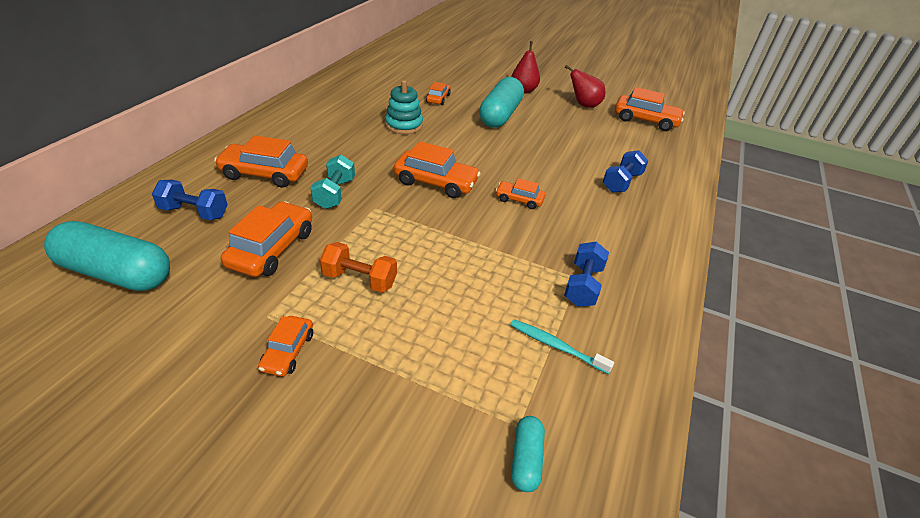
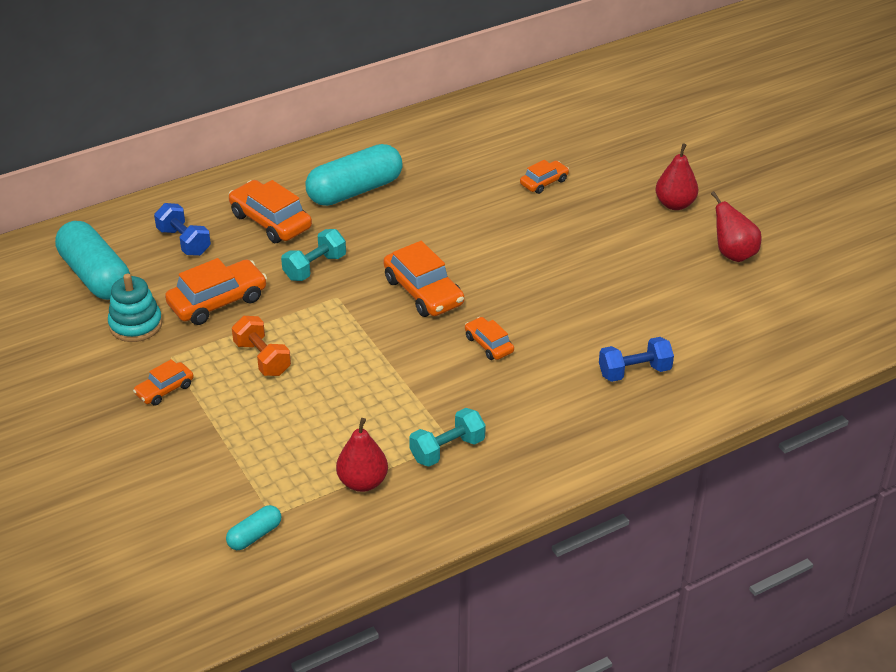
camera: 40 degrees right, 0 degrees up
(404, 125) = (463, 208): turquoise stacking toy -> turquoise stacking toy (135, 325)
(500, 115) = (596, 232): turquoise capsule -> turquoise capsule (355, 190)
(556, 346) = (362, 482): turquoise toothbrush -> red pear
(583, 285) = (447, 449): blue dumbbell -> turquoise dumbbell
(645, 120) = (793, 306): orange car -> none

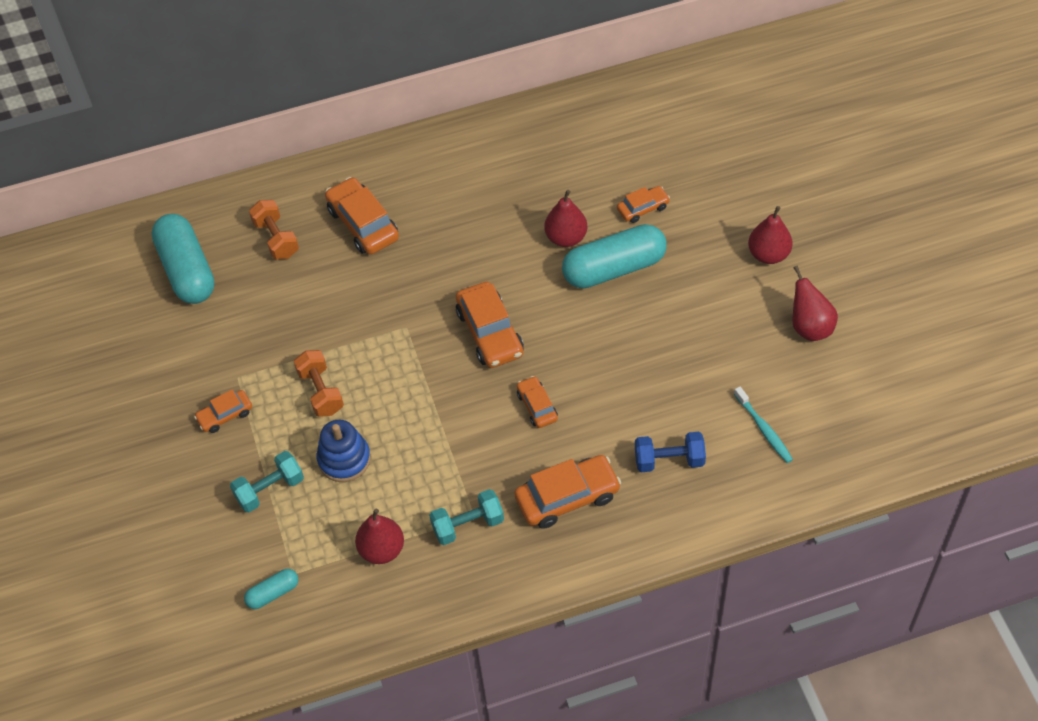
camera: 15 degrees right, 15 degrees up
(135, 325) = (213, 334): turquoise stacking toy -> none
(184, 241) = (276, 239): blue dumbbell -> orange dumbbell
(217, 301) = (293, 317): orange car -> orange car (567, 497)
(302, 411) = (344, 459): none -> blue stacking toy
(315, 267) = (393, 287): turquoise dumbbell -> turquoise dumbbell (270, 489)
(355, 190) = (453, 195): turquoise capsule -> turquoise capsule (614, 268)
(476, 211) = (566, 238): none -> red pear
(718, 336) = (764, 429): none -> turquoise toothbrush

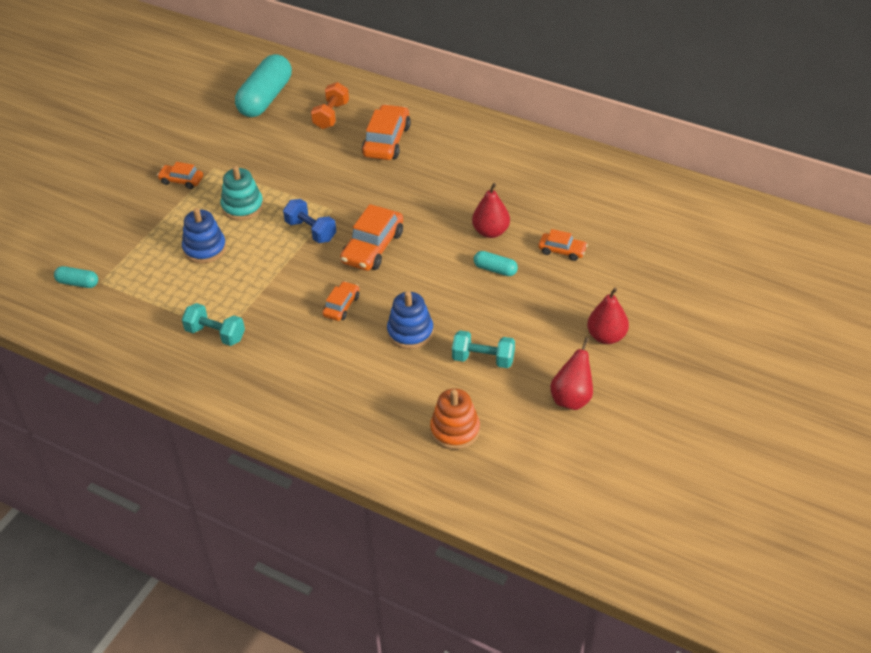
camera: 45 degrees right, 10 degrees down
(270, 489) = (149, 233): turquoise dumbbell -> turquoise dumbbell (483, 359)
(321, 392) = (242, 206): orange dumbbell -> turquoise stacking toy
(382, 549) = (156, 308): red pear -> none
(567, 497) = (287, 367): orange car -> none
(614, 268) = (495, 269): turquoise capsule -> turquoise capsule, size x0.47
(622, 380) = (410, 332): none -> blue stacking toy
(669, 460) = (372, 397): blue dumbbell -> blue dumbbell (311, 231)
(764, 429) = (455, 430): turquoise toothbrush -> orange stacking toy

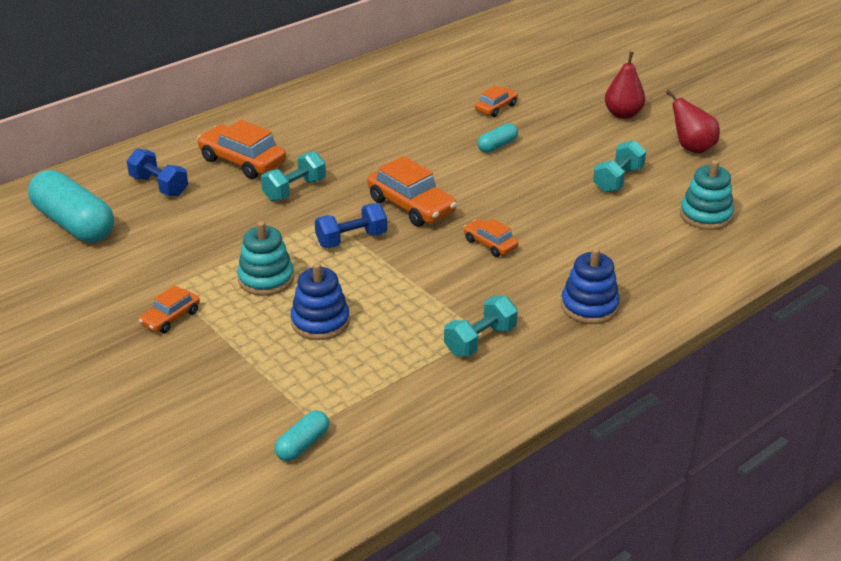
camera: 70 degrees left, 10 degrees down
(331, 115) = (159, 186): orange dumbbell -> blue dumbbell
(362, 180) = (294, 190): none -> turquoise dumbbell
(410, 332) = (556, 211): blue stacking toy -> blue stacking toy (589, 306)
(455, 430) = (705, 215): orange stacking toy -> turquoise stacking toy
(491, 232) = (441, 136): red pear -> none

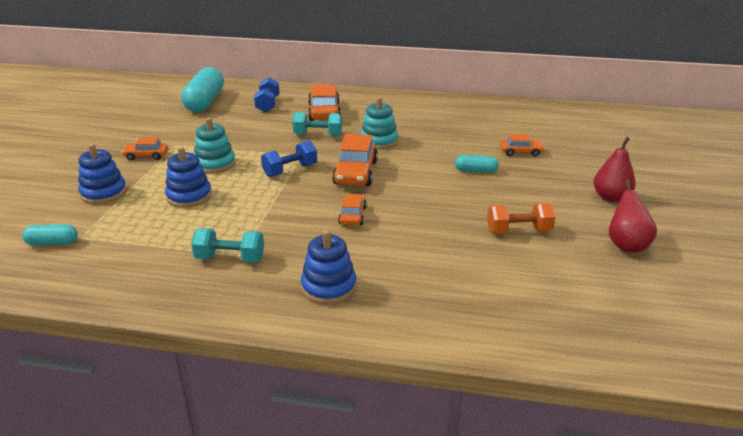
camera: 50 degrees right, 5 degrees down
(228, 377) = (104, 193): none -> blue stacking toy
(351, 239) = (290, 170): blue dumbbell -> blue dumbbell turned 60 degrees counterclockwise
(618, 180) = (518, 231): turquoise dumbbell -> orange dumbbell
(705, 215) = (540, 292): turquoise stacking toy -> turquoise stacking toy (379, 141)

